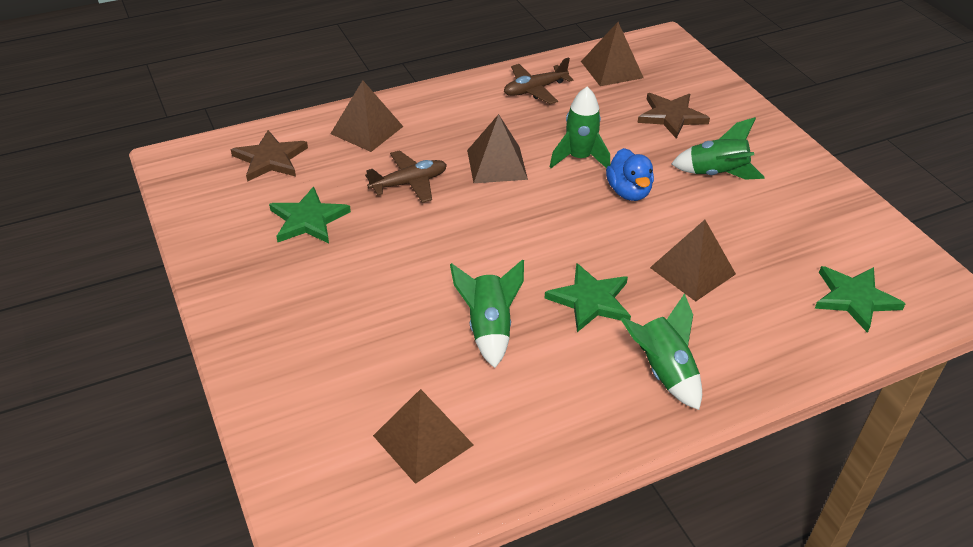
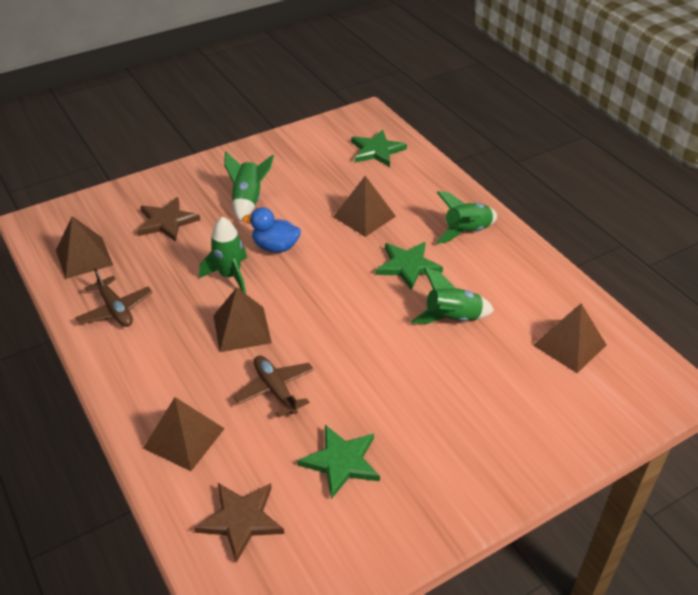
camera: 95 degrees left, 0 degrees up
(628, 192) = (275, 247): blue duck -> blue duck turned 150 degrees counterclockwise

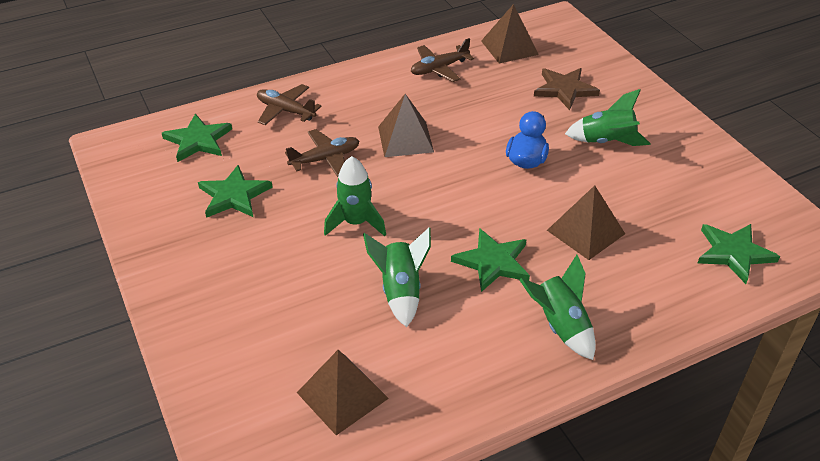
camera: 95 degrees right, 0 degrees up
(184, 438) = (286, 111): brown pyramid -> brown plane
(230, 276) = (480, 131): green rocket -> green rocket (356, 223)
(241, 520) = (198, 140): brown star -> green star

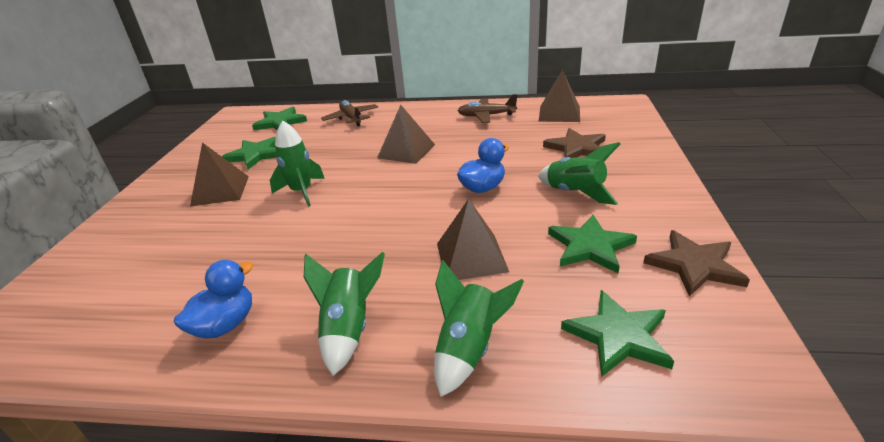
camera: 35 degrees right, 10 degrees down
(325, 159) = (337, 149): brown plane -> none
(342, 395) = (122, 306): brown pyramid -> brown pyramid (220, 190)
(400, 291) = (266, 247): green rocket -> green rocket (469, 349)
(460, 366) = (225, 325): none -> blue duck
(493, 262) = (360, 252): green star -> green star (590, 246)
(737, 181) = (694, 265): none -> brown star

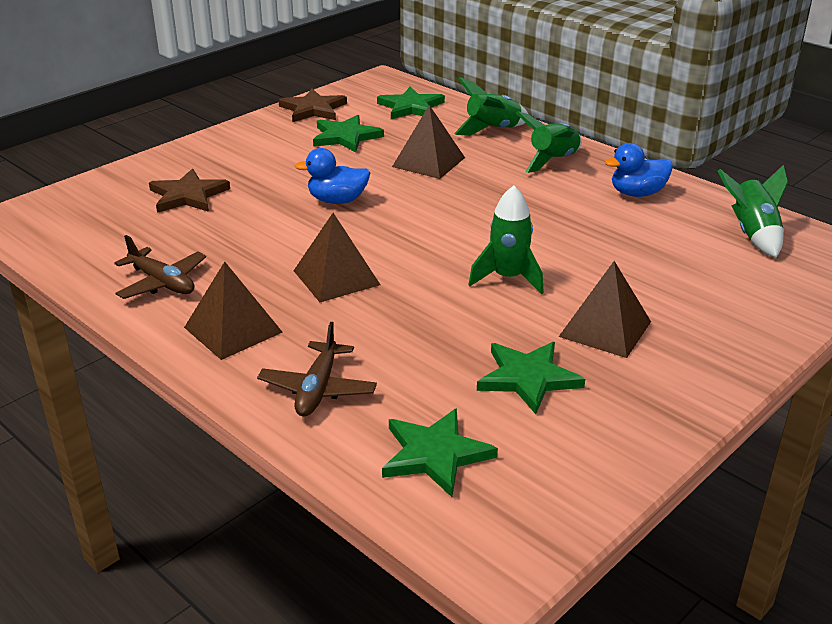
camera: 145 degrees left, 0 degrees up
(559, 113) = (94, 241): brown pyramid -> brown pyramid (233, 329)
(575, 193) = (281, 165): green rocket -> green rocket (752, 234)

